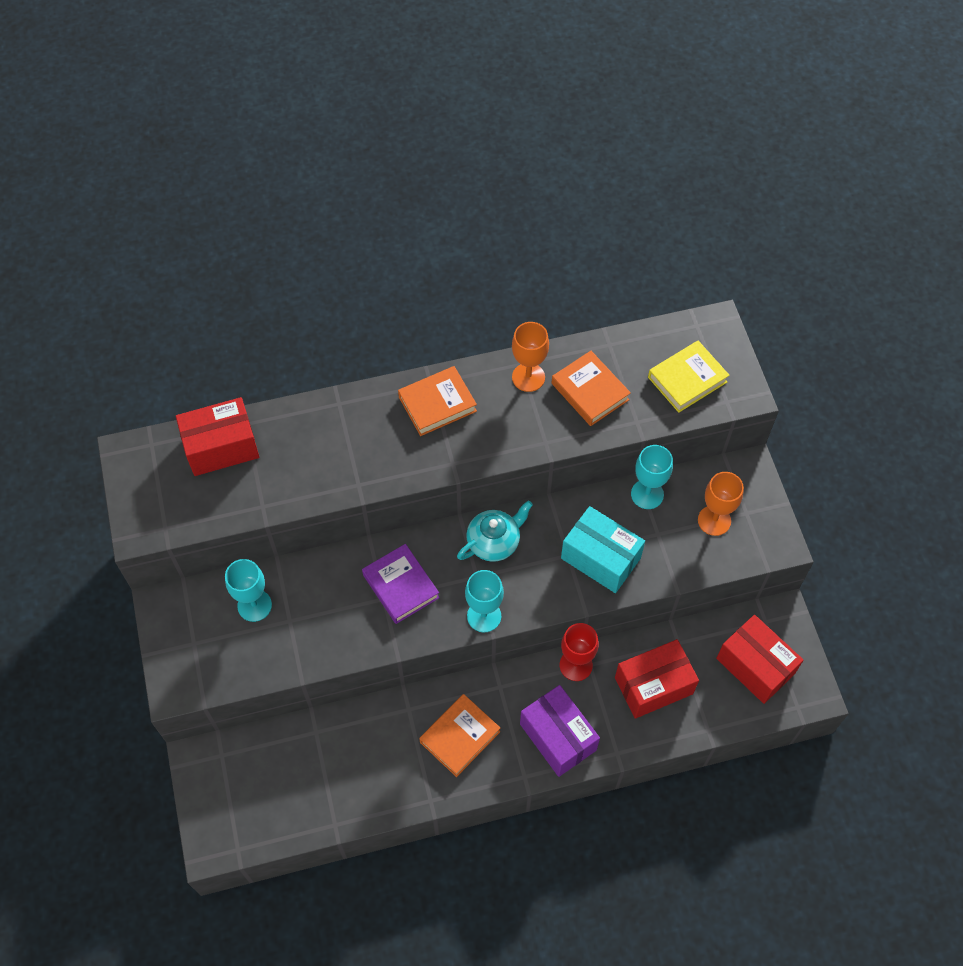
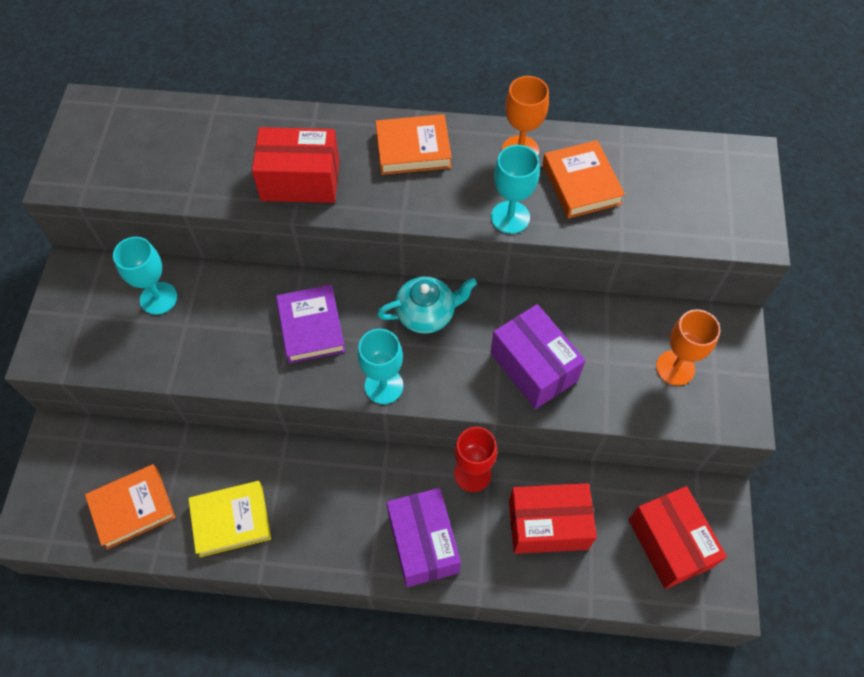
camera: 20 degrees right, 0 degrees up
(221, 447) = (178, 126): red box -> red box (300, 180)
(460, 737) = (321, 506): orange book -> orange book (132, 508)
(600, 558) = (533, 367): turquoise box -> purple box
(647, 494) = (610, 317): turquoise goblet -> turquoise goblet (510, 217)
(687, 379) = (695, 202): yellow book -> yellow book (231, 520)

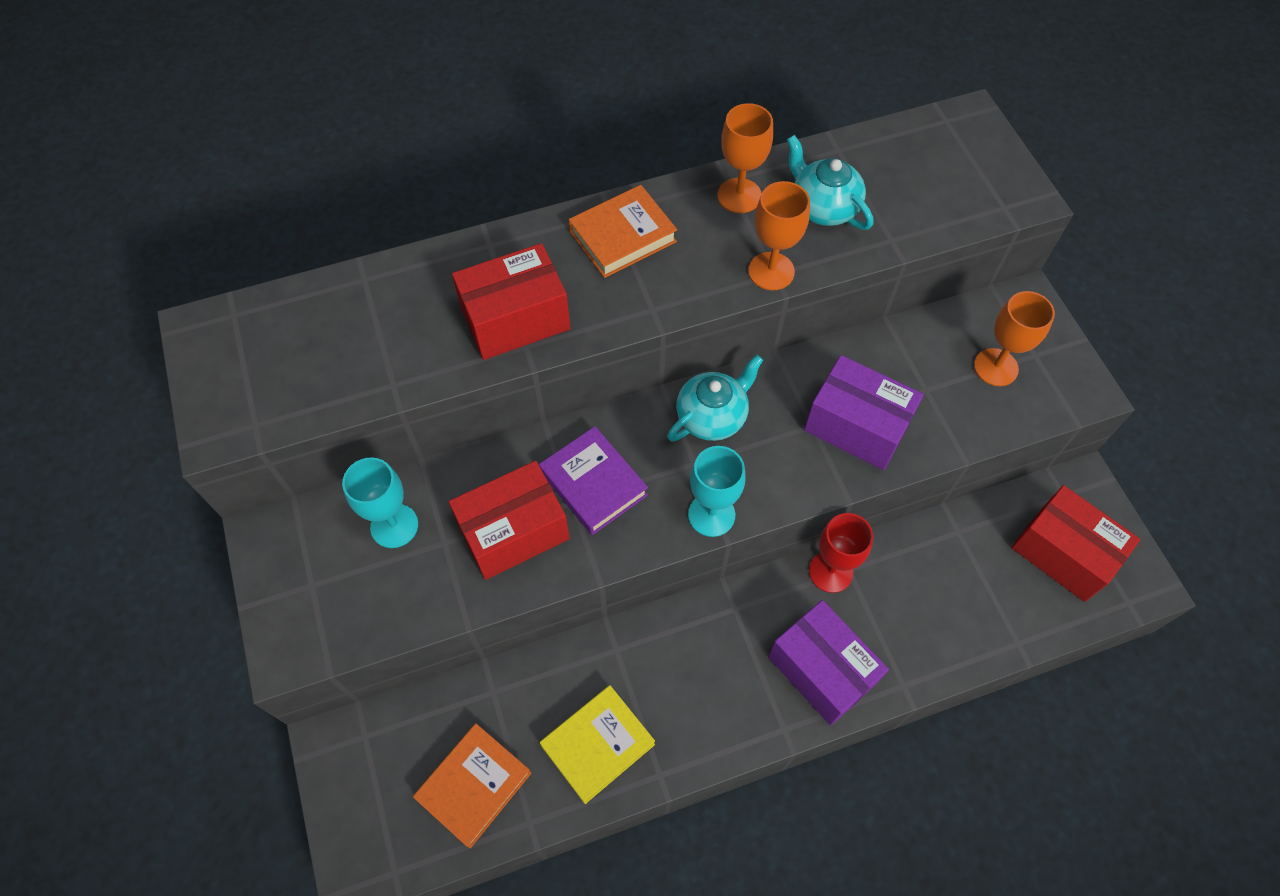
camera: 25 degrees left, 0 degrees up
(510, 217) = (771, 271): turquoise goblet -> orange goblet
(548, 525) = (936, 590): red box -> red box (514, 532)
(581, 183) = (823, 207): orange book -> turquoise teapot

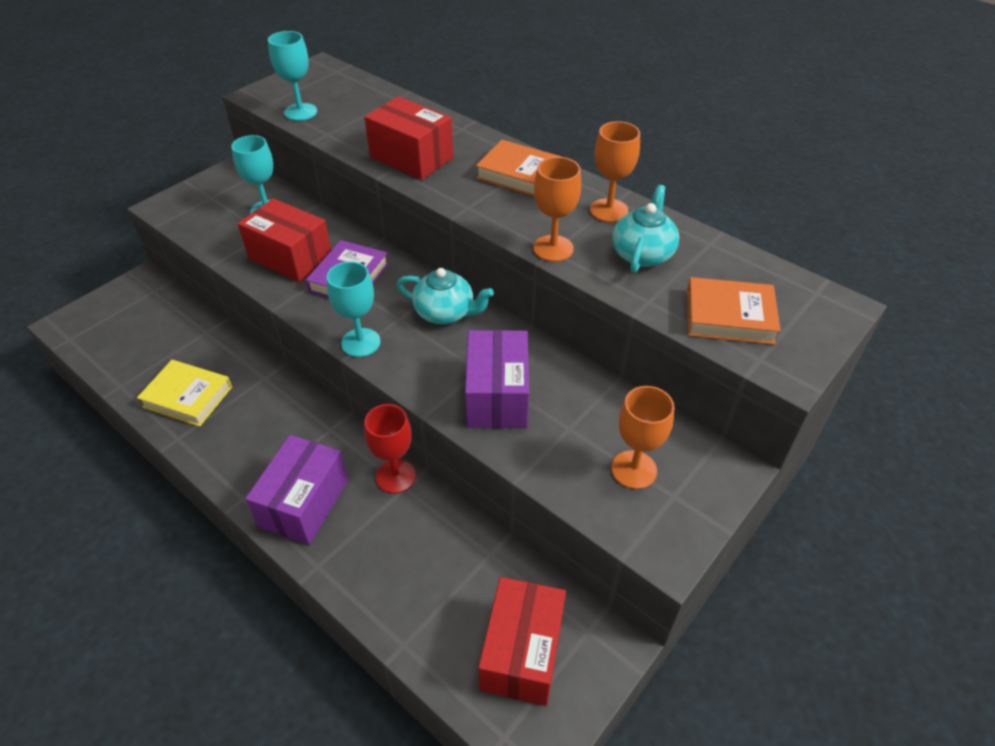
camera: 60 degrees right, 15 degrees down
(312, 395) = (300, 112): none -> turquoise goblet
(474, 786) = (137, 350): orange book -> orange book (729, 316)

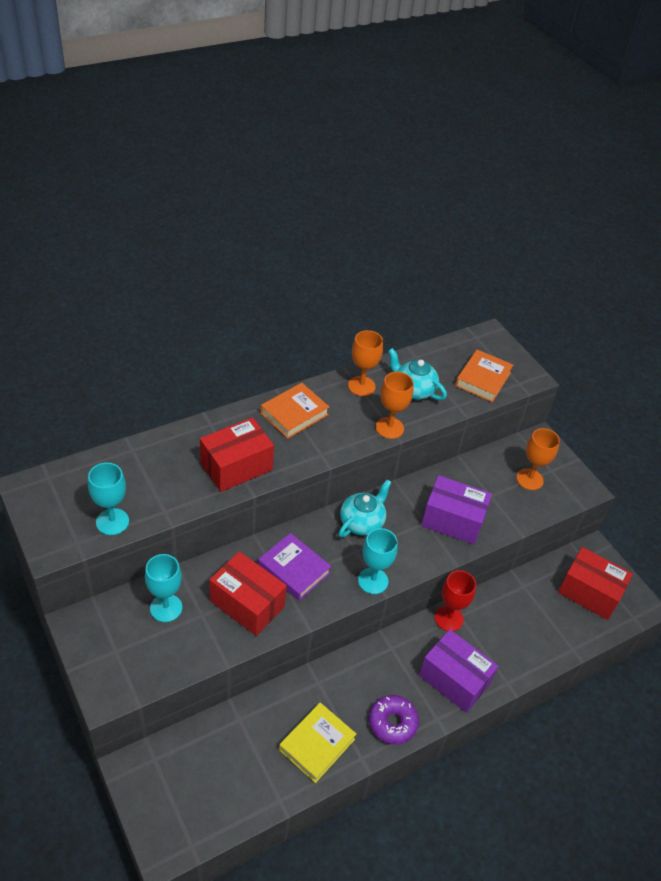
camera: 75 degrees left, 0 degrees up
(228, 455) = (392, 723): none -> purple donut
(290, 257) = (247, 604): red box -> red box turned 75 degrees clockwise

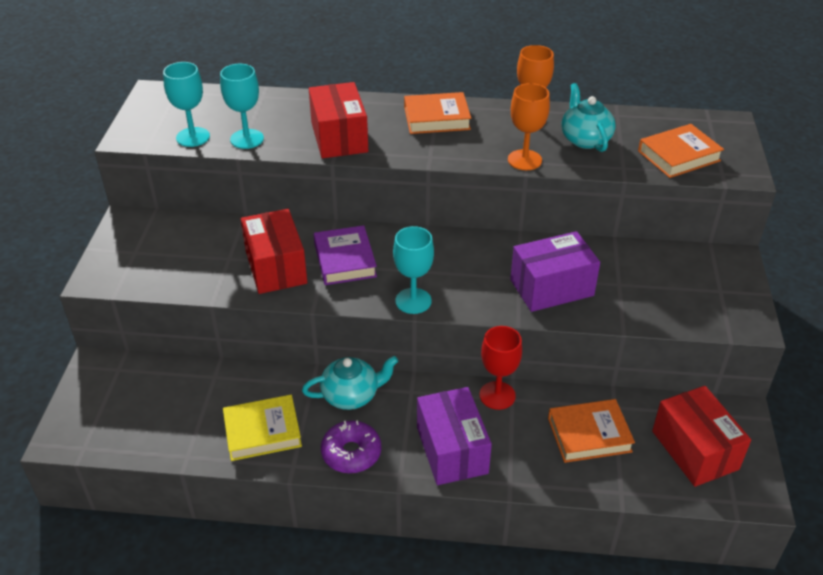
camera: 40 degrees right, 5 degrees down
(166, 608) = (205, 240): turquoise goblet -> turquoise goblet (247, 139)
(236, 466) = (339, 137): red box -> red box turned 75 degrees clockwise
(362, 522) = (450, 251): turquoise teapot -> turquoise teapot (351, 395)
(452, 520) = (551, 287): purple box -> purple box turned 75 degrees counterclockwise
(525, 617) = (589, 435): none -> orange book
(529, 479) = (683, 288): orange goblet -> none

